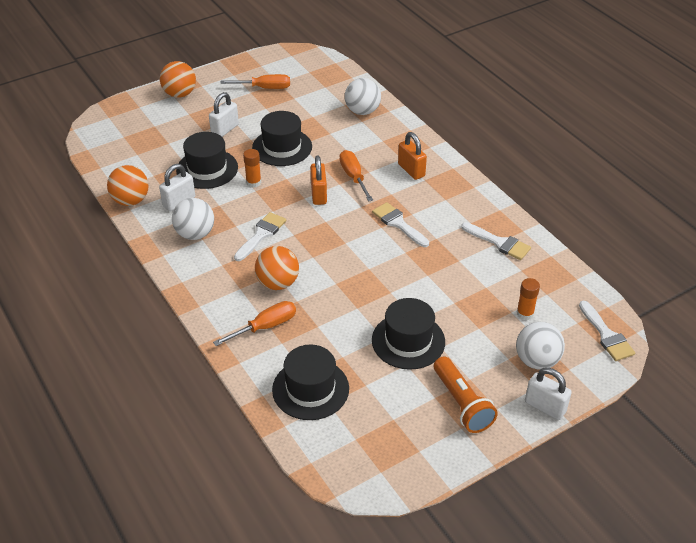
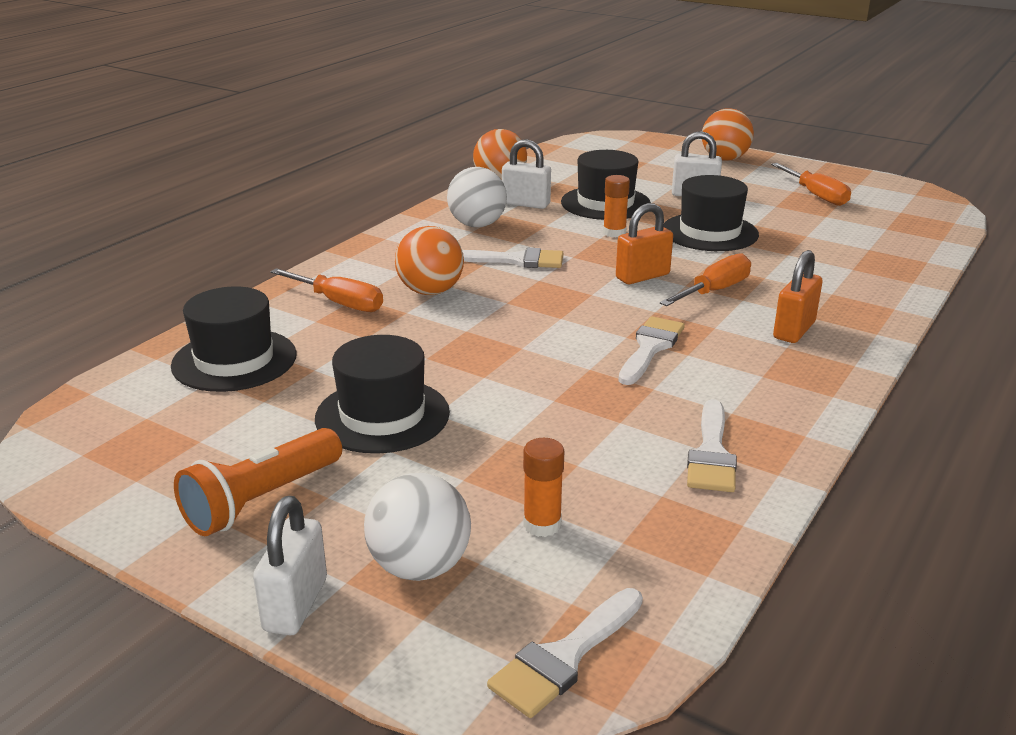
camera: 65 degrees right, 15 degrees down
(362, 111) = (876, 264): white ball -> none

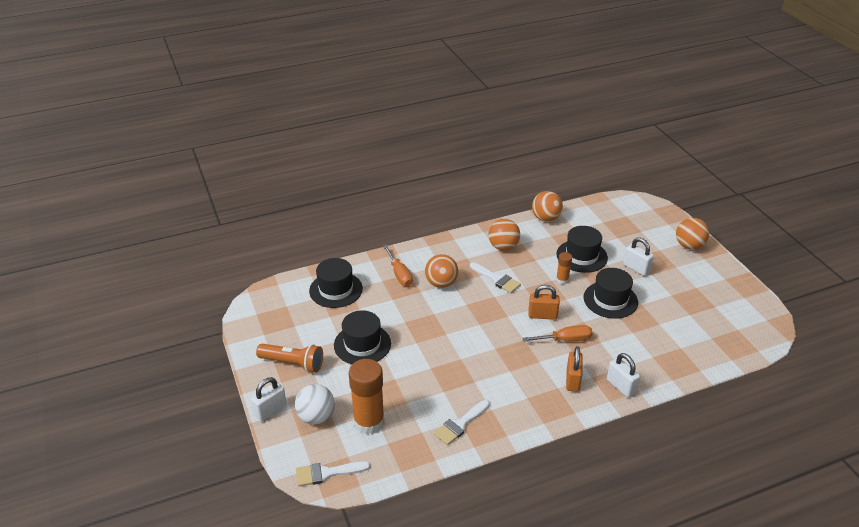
camera: 35 degrees right, 10 degrees up
(261, 500) = (293, 363): orange flashlight -> orange flashlight turned 150 degrees counterclockwise
(477, 225) = (503, 247): white ball -> orange ball
(526, 204) = (541, 240): white padlock -> white padlock (621, 386)
(542, 524) = (369, 422): orange glue stick -> orange glue stick, size x2.03
(650, 347) = (497, 359): white brush -> none
(794, 330) = (572, 380): orange padlock -> orange padlock turned 60 degrees counterclockwise
(815, 195) = (704, 296): orange screwdriver -> none

